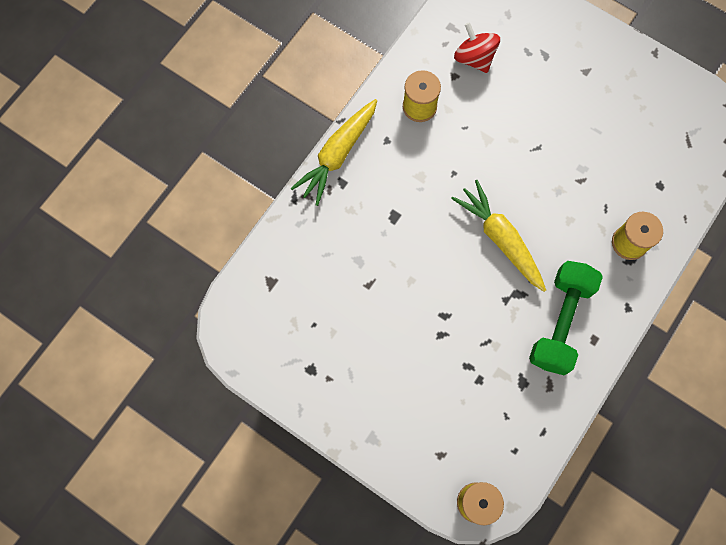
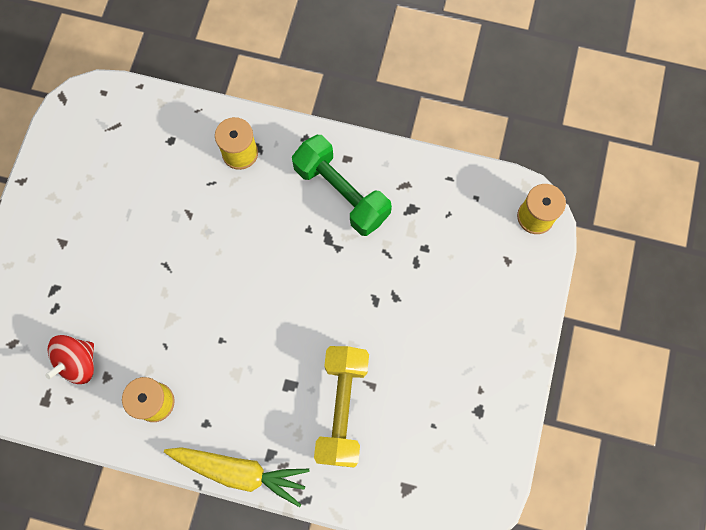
camera: 110 degrees left, 0 degrees up
(358, 253) = (342, 408): none -> yellow dumbbell
(500, 239) = (278, 271): yellow carrot -> none
(560, 322) = (341, 193): green dumbbell -> green dumbbell turned 45 degrees clockwise

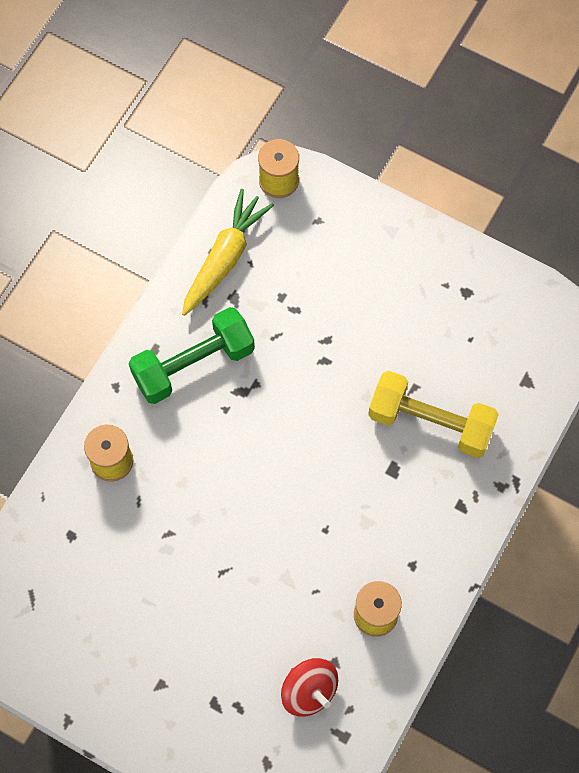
camera: 75 degrees left, 5 degrees down
(239, 471) = (471, 541): yellow carrot -> yellow carrot (224, 259)

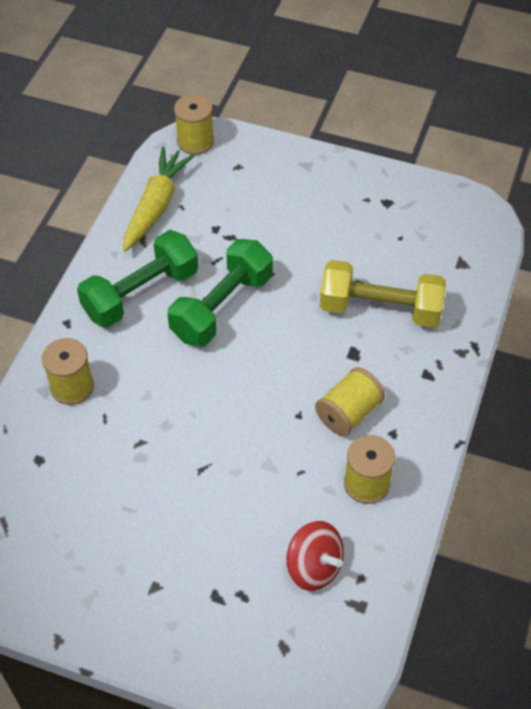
camera: 10 degrees left, 15 degrees down
(272, 394) = (222, 307): none -> green dumbbell
(374, 536) = (348, 413): none -> yellow spool

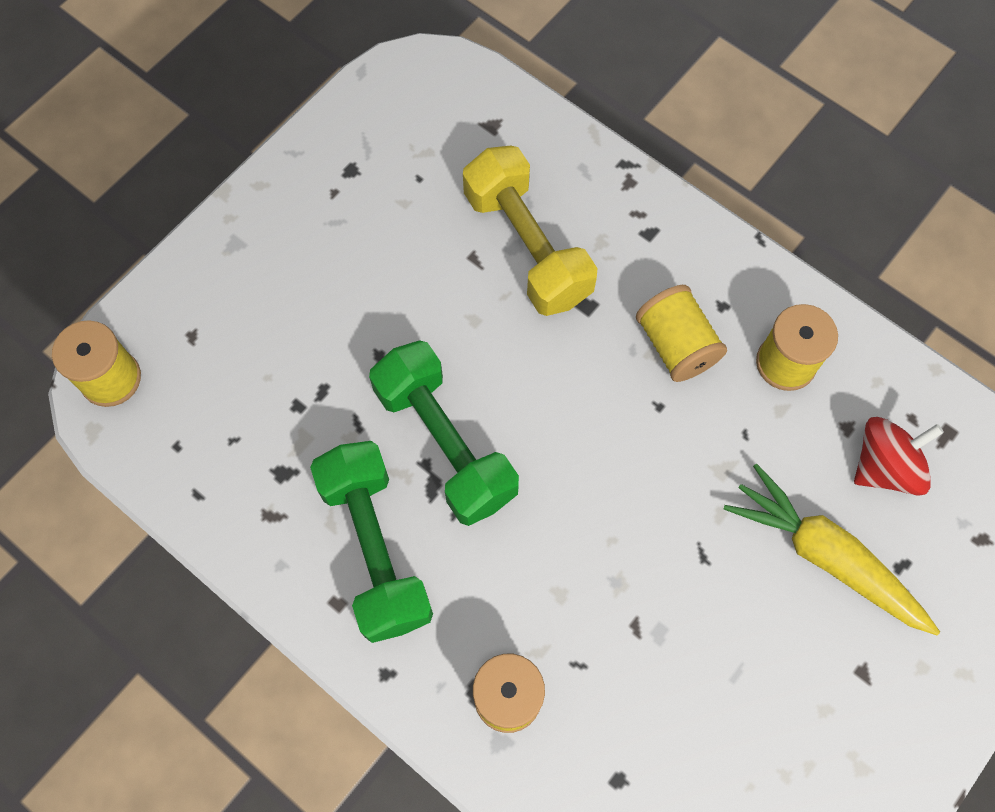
camera: 70 degrees left, 15 degrees up
(156, 206) = (215, 476): yellow carrot -> yellow carrot (826, 557)
(380, 309) = (527, 247): yellow dumbbell -> yellow dumbbell turned 60 degrees counterclockwise

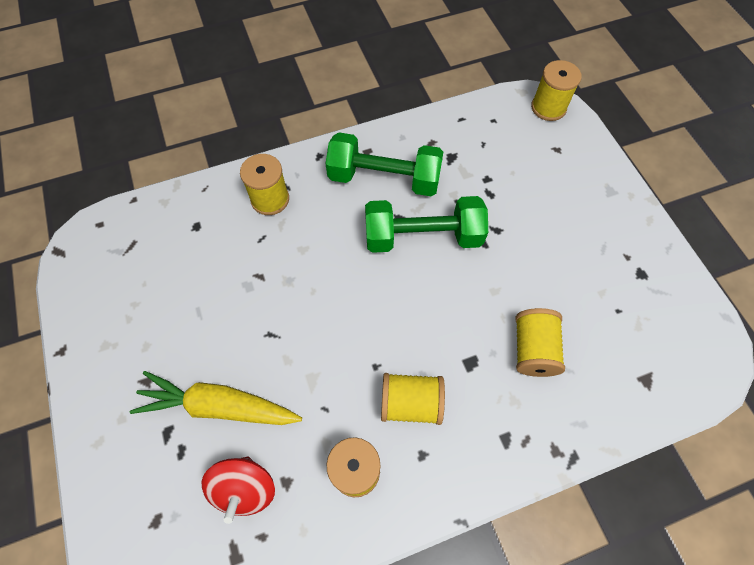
camera: 120 degrees right, 5 degrees down
(527, 247) = (533, 349): yellow dumbbell -> yellow spool
(826, 557) = (219, 406): yellow carrot -> yellow carrot turned 150 degrees counterclockwise

